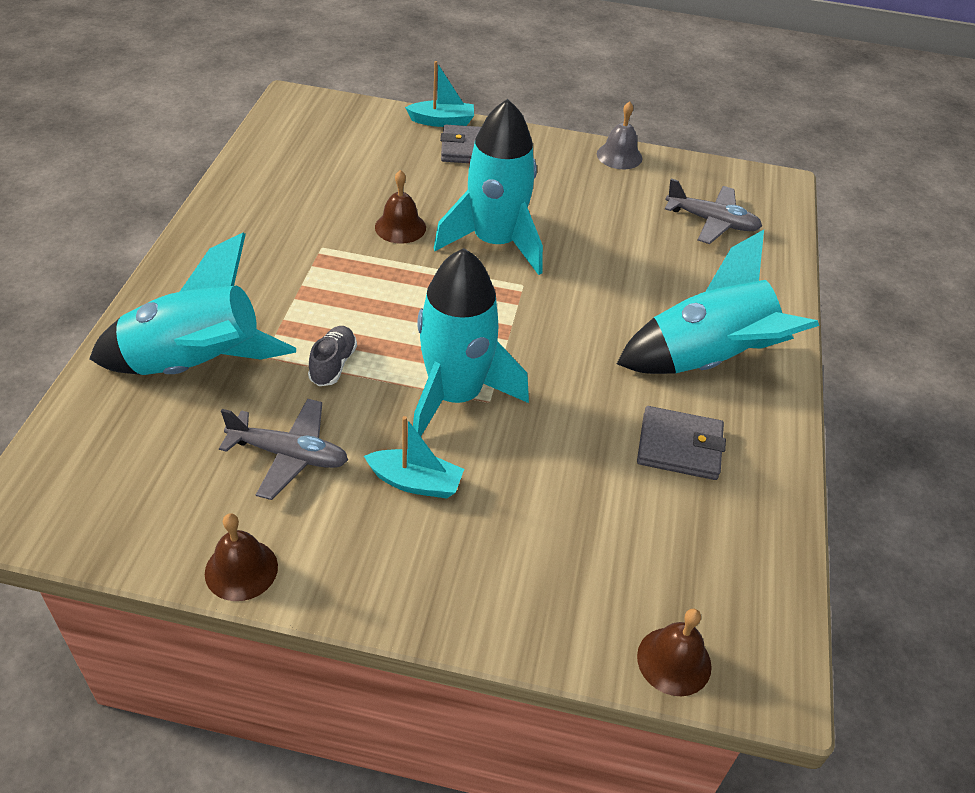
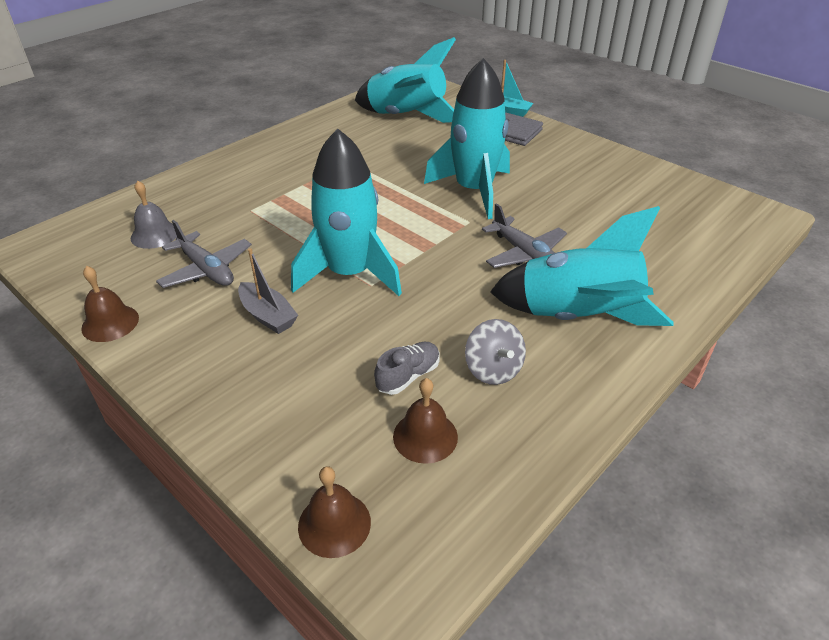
camera: 35 degrees right, 5 degrees down
(195, 365) = (206, 203): turquoise rocket -> turquoise rocket (406, 117)
(333, 364) = (287, 228): grey shoe -> grey shoe (408, 376)
(400, 227) = (414, 164): brown bell -> brown bell (425, 436)
(415, 482) = (268, 316): turquoise boat -> grey boat
(619, 156) = (630, 162): grey bell -> grey bell (154, 234)
(679, 446) = (493, 369): grey wallet -> grey spinning top
(711, 222) = (674, 224): grey plane -> grey plane (524, 254)

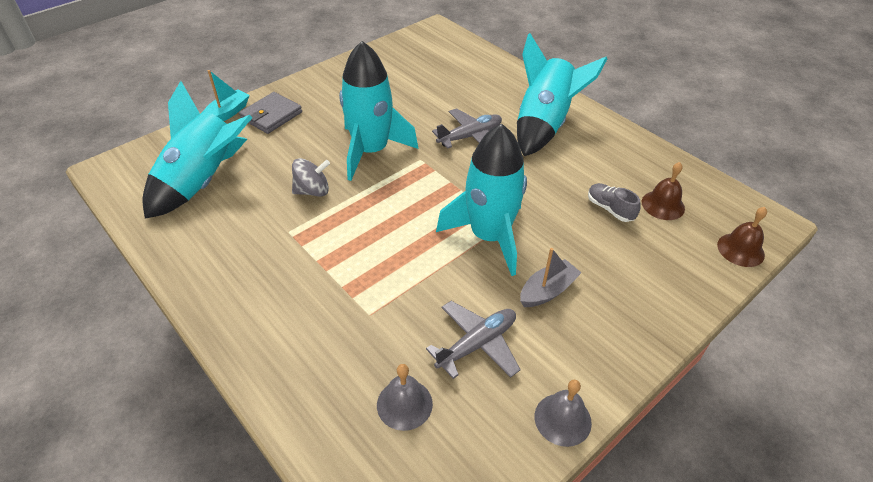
camera: 85 degrees left, 5 degrees up
(110, 323) = (562, 419): brown bell -> grey bell
(493, 369) = (598, 168): grey spinning top -> grey spinning top (312, 191)

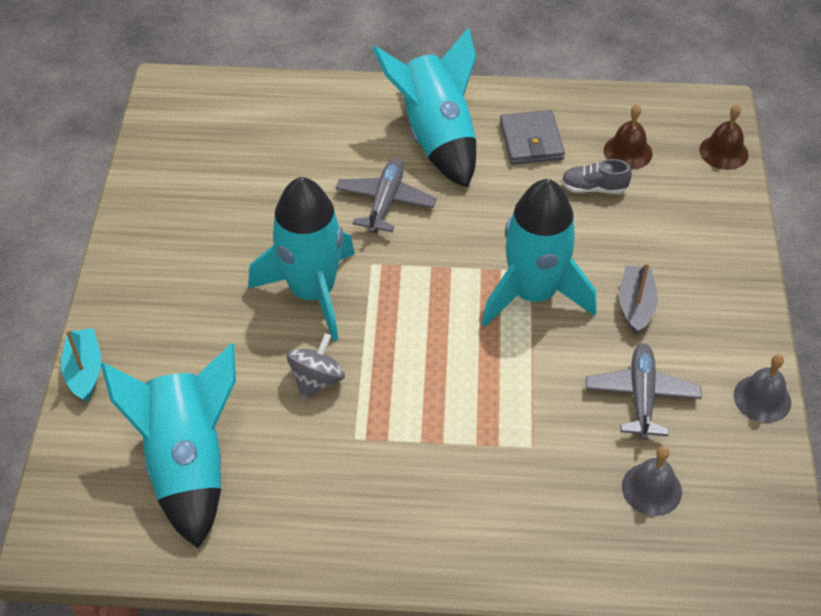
camera: 45 degrees left, 5 degrees up
(271, 115) = (142, 334): grey wallet -> grey wallet (531, 141)

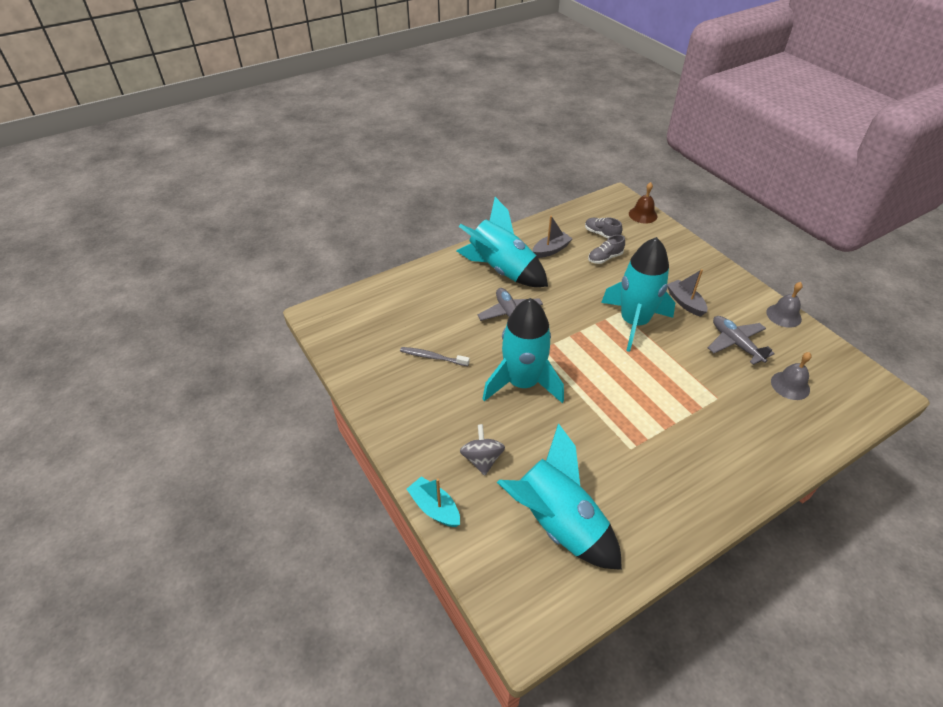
camera: 35 degrees left, 5 degrees down
(243, 205) = (432, 357): none -> grey toothbrush
(317, 380) = (576, 429): grey spinning top -> grey spinning top (482, 459)
(531, 141) = (551, 250): grey wallet -> grey boat
(628, 152) = (601, 234): brown bell -> grey shoe

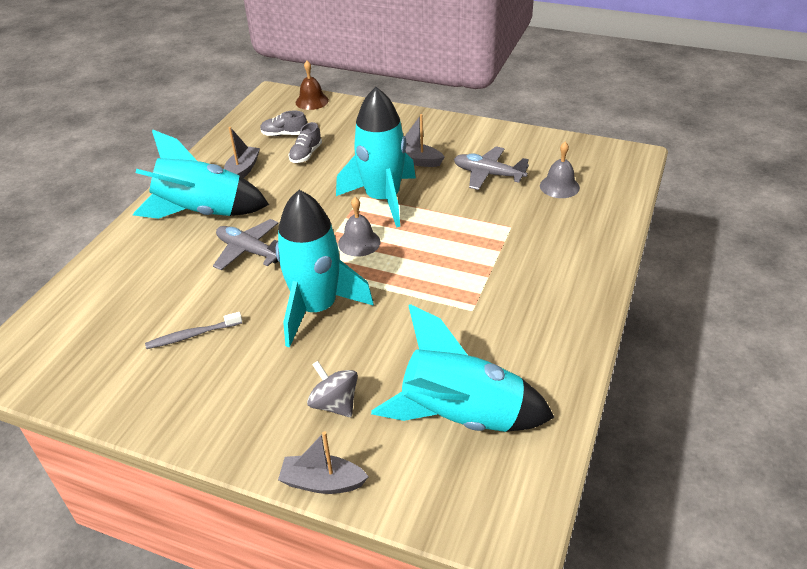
camera: 35 degrees left, 5 degrees down
(434, 508) = (322, 482): turquoise boat -> grey boat
(783, 315) = (508, 133): grey bell -> grey bell (359, 242)

